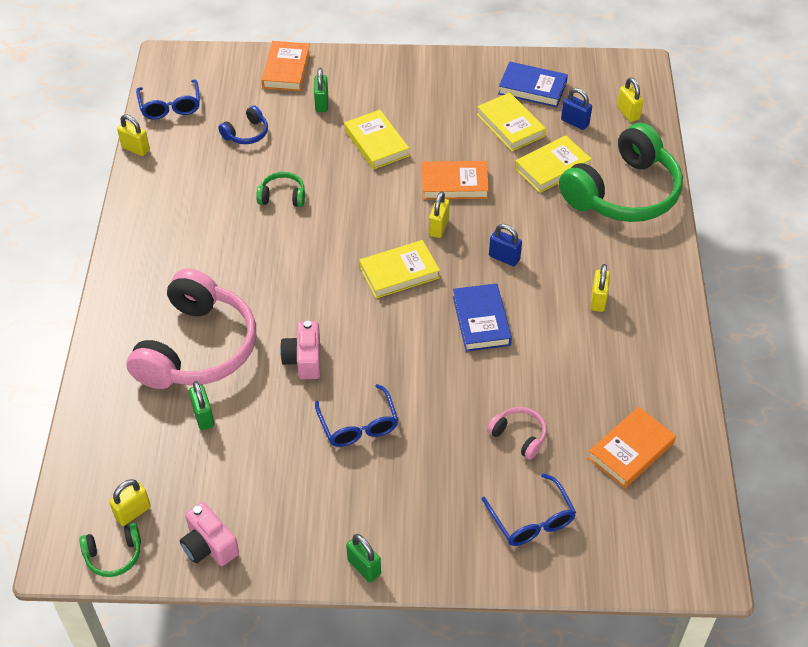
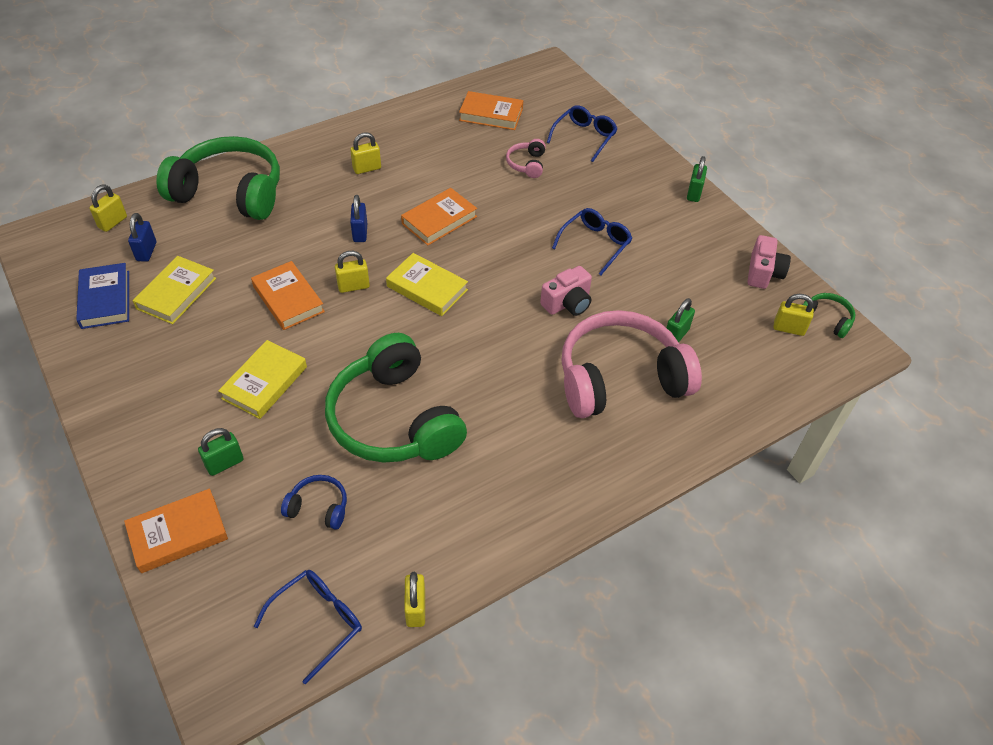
camera: 125 degrees left, 0 degrees up
(282, 196) = (394, 419): green headphones -> green headphones, size x2.39
(481, 321) = (439, 220): blue book -> orange book
(552, 167) = (223, 244): yellow book -> none

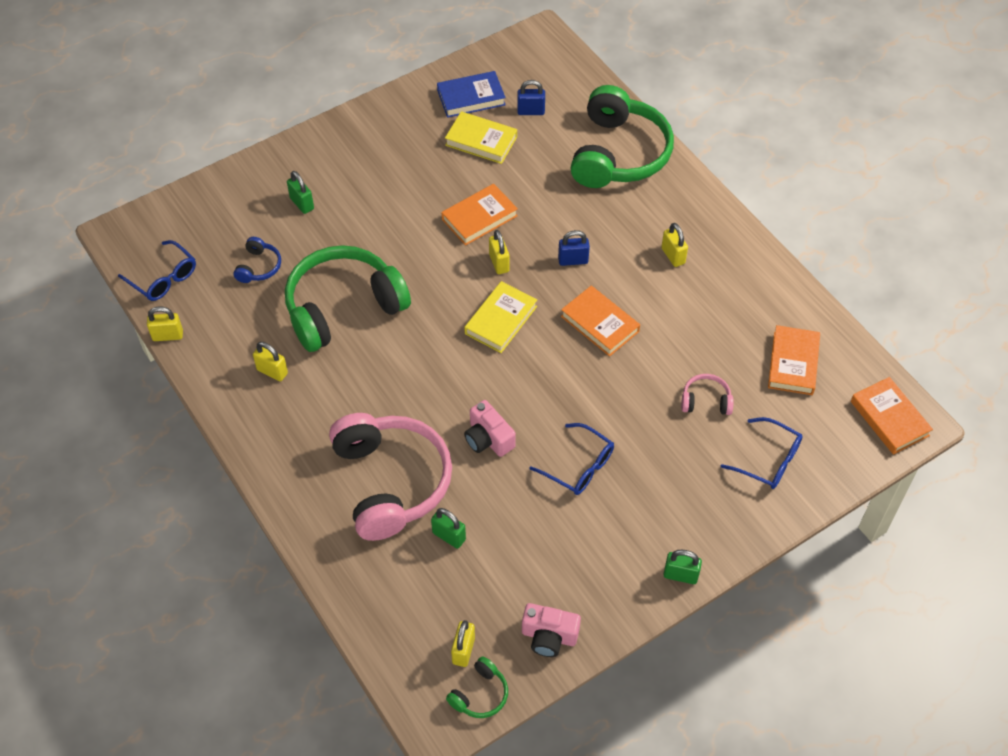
camera: 90 degrees right, 5 degrees up
(113, 222) = (566, 81): yellow padlock -> yellow padlock (272, 371)
(178, 534) = (241, 188): orange book -> orange book (889, 418)
(265, 382) = (382, 216): yellow book -> none

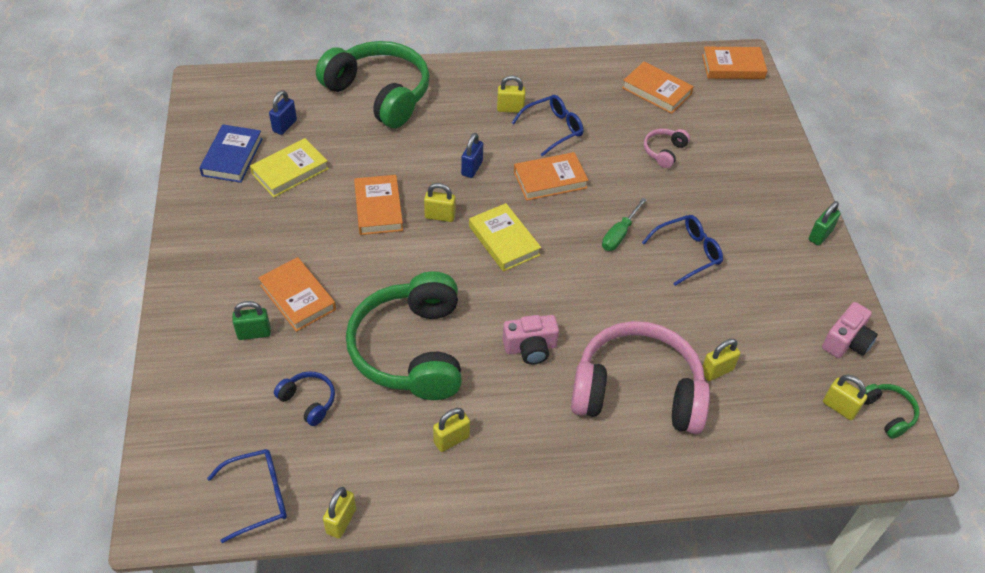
camera: 65 degrees left, 5 degrees down
(352, 212) = (298, 297): none -> orange book
(449, 536) = (717, 371): green padlock -> yellow padlock
(488, 439) = (627, 301): pink camera -> pink camera (530, 348)
(566, 403) = (619, 234): none -> green screwdriver
(769, 460) = (738, 142): blue glasses -> blue glasses (553, 129)

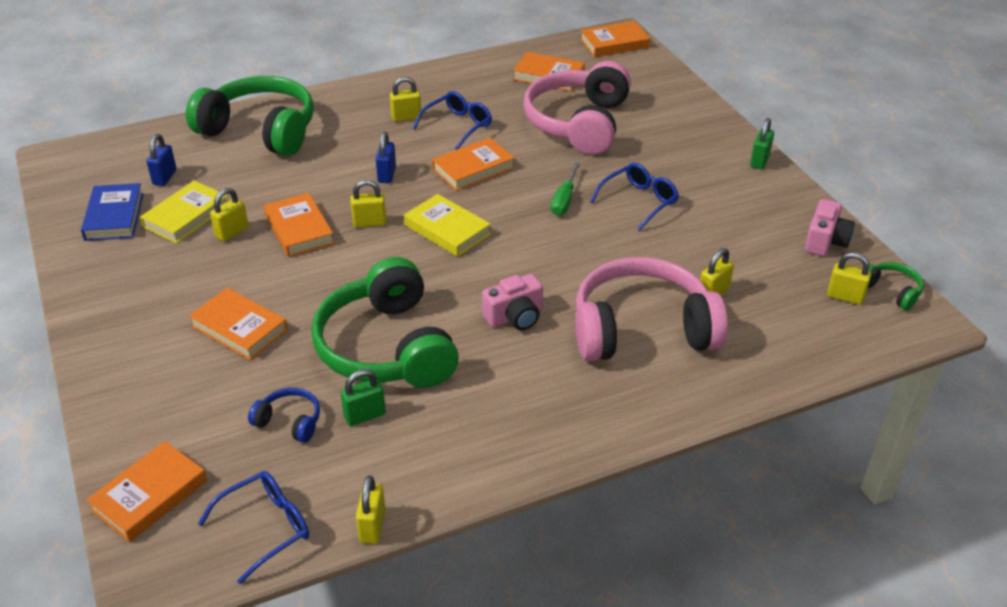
camera: 15 degrees left, 10 degrees down
(179, 440) = (150, 495): none -> orange book
(254, 333) = (201, 372): green padlock -> green padlock (364, 415)
(451, 440) = (465, 419): yellow padlock -> yellow padlock (232, 232)
(664, 151) = (578, 123): pink headphones -> pink headphones, size x2.39

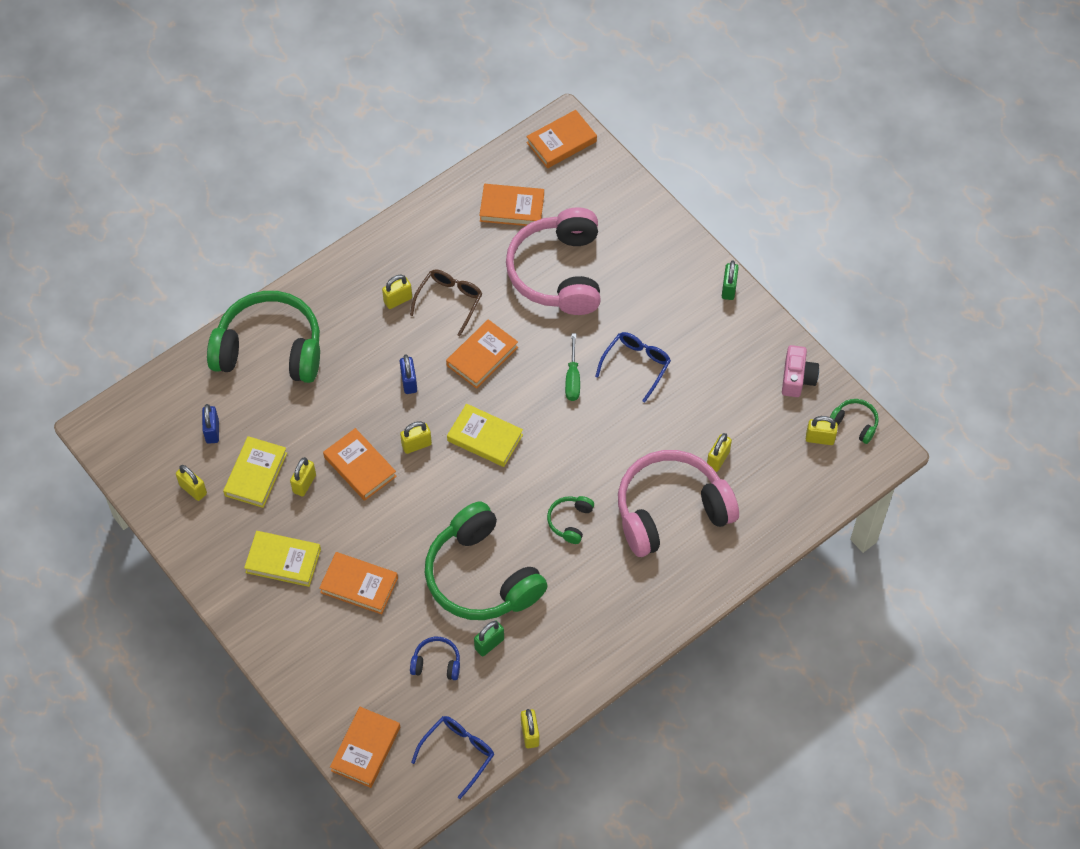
camera: 15 degrees left, 20 degrees up
(114, 216) = (193, 489): blue book -> yellow padlock
(168, 291) = (283, 560): none -> yellow book
(458, 126) = (449, 301): blue glasses -> brown glasses
(515, 317) = (570, 521): pink camera -> green headphones

